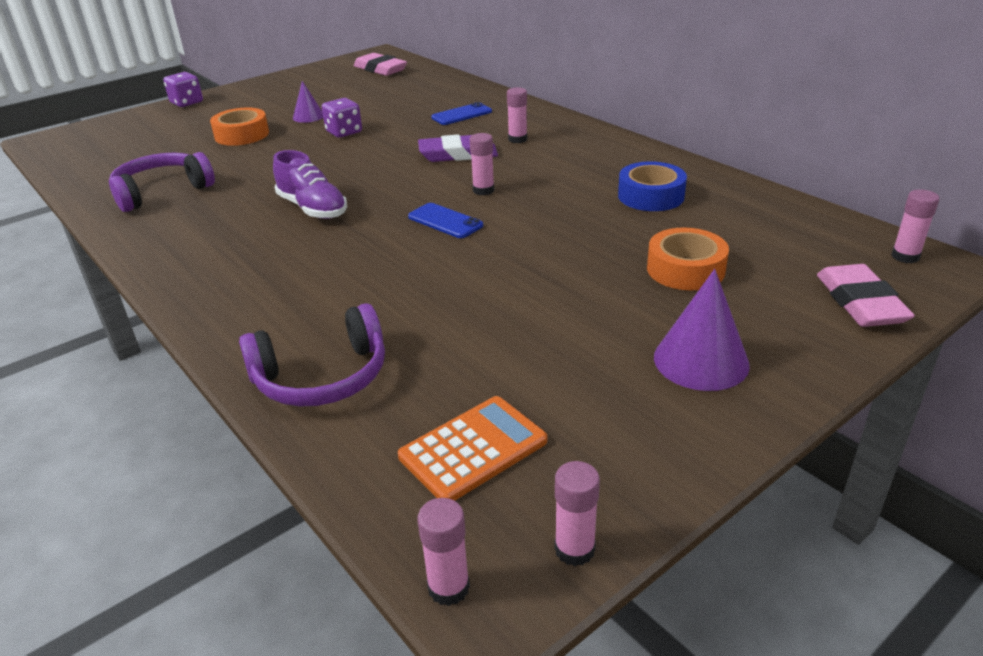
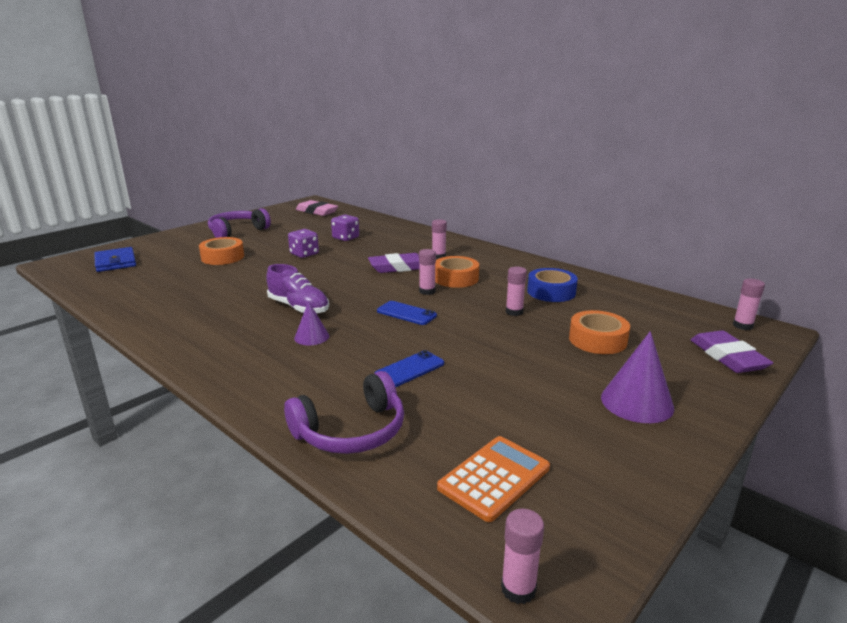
camera: 10 degrees left, 10 degrees down
(113, 139) = (115, 262): none -> blue wallet
(162, 192) = (169, 299): purple headphones -> purple headphones (237, 231)
(187, 103) = (169, 235): purple dice -> purple dice (345, 238)
(308, 116) = (272, 244): purple cone -> purple cone (311, 337)
(461, 114) = (390, 241): blue phone -> blue phone (410, 369)
(528, 172) = (456, 278): none -> orange tape
(574, 549) = (605, 548): pink glue stick -> pink glue stick (514, 312)
(860, 302) = (727, 357): pink eraser -> purple eraser

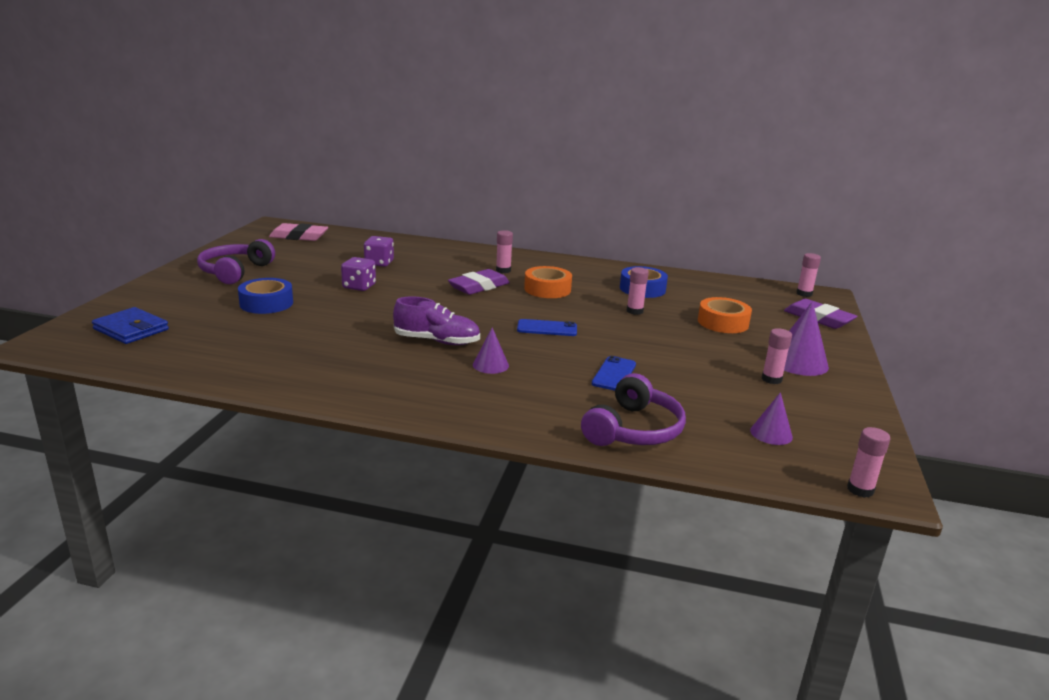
camera: 30 degrees left, 0 degrees up
(222, 257) = (266, 303): orange tape -> blue tape
(427, 291) = (538, 305): pink glue stick -> pink glue stick (771, 379)
(494, 478) = (771, 433): orange calculator -> purple cone

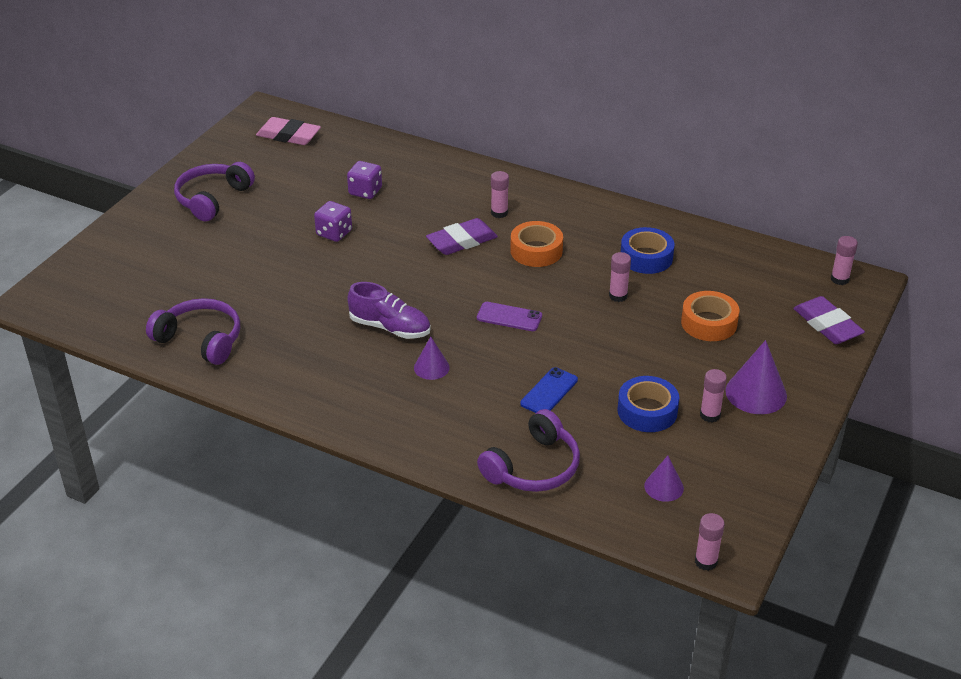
camera: 15 degrees right, 15 degrees up
(131, 329) = (108, 286): blue wallet -> none
(240, 360) = (201, 340): none -> purple headphones
(266, 303) = (236, 255): blue tape -> blue tape (647, 411)
(547, 328) = (509, 317): blue phone -> purple phone

